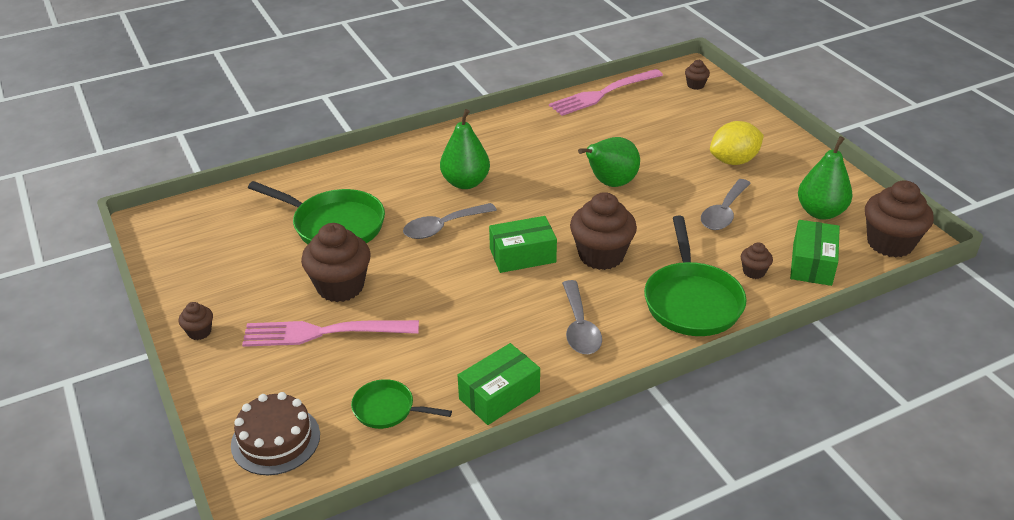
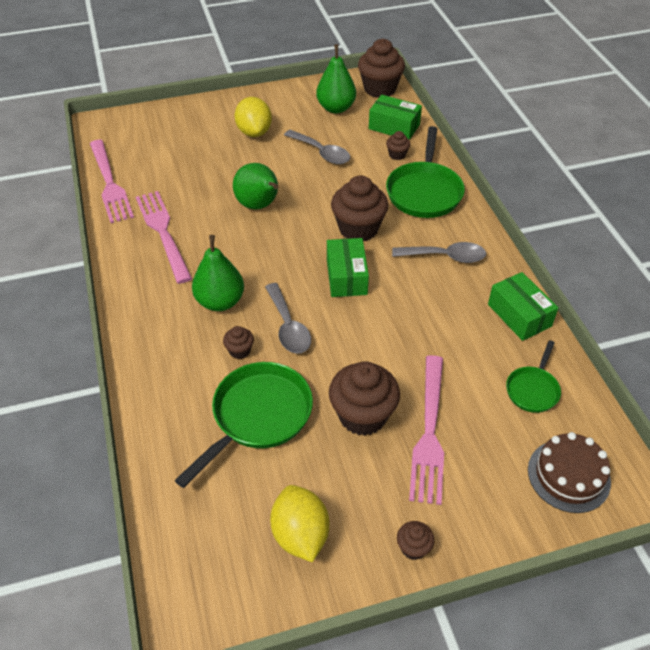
camera: 80 degrees left, 10 degrees up
(216, 265) = (300, 534): none -> yellow lemon
(546, 135) = (163, 232): none -> pink fork
(692, 301) = (424, 192): green pan -> green pan turned 90 degrees clockwise
(695, 85) = (128, 126): brown cupcake -> brown cupcake (239, 351)

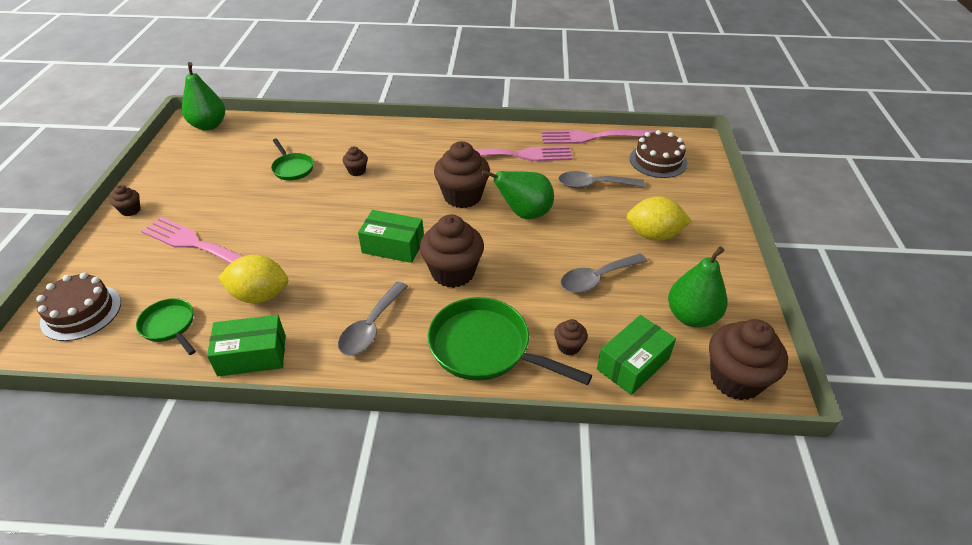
camera: 110 degrees right, 5 degrees down
(142, 141) = (658, 161): none -> brown cake
(220, 301) = (414, 171): green pear -> green pear (209, 125)
(258, 416) = (292, 168): green pan -> green pan, size x0.55
(288, 326) = (361, 199): grey spoon -> grey spoon (594, 185)
(300, 534) = (192, 168): yellow lemon -> yellow lemon (260, 295)
(362, 415) = (246, 216): brown cupcake -> brown cupcake (462, 196)

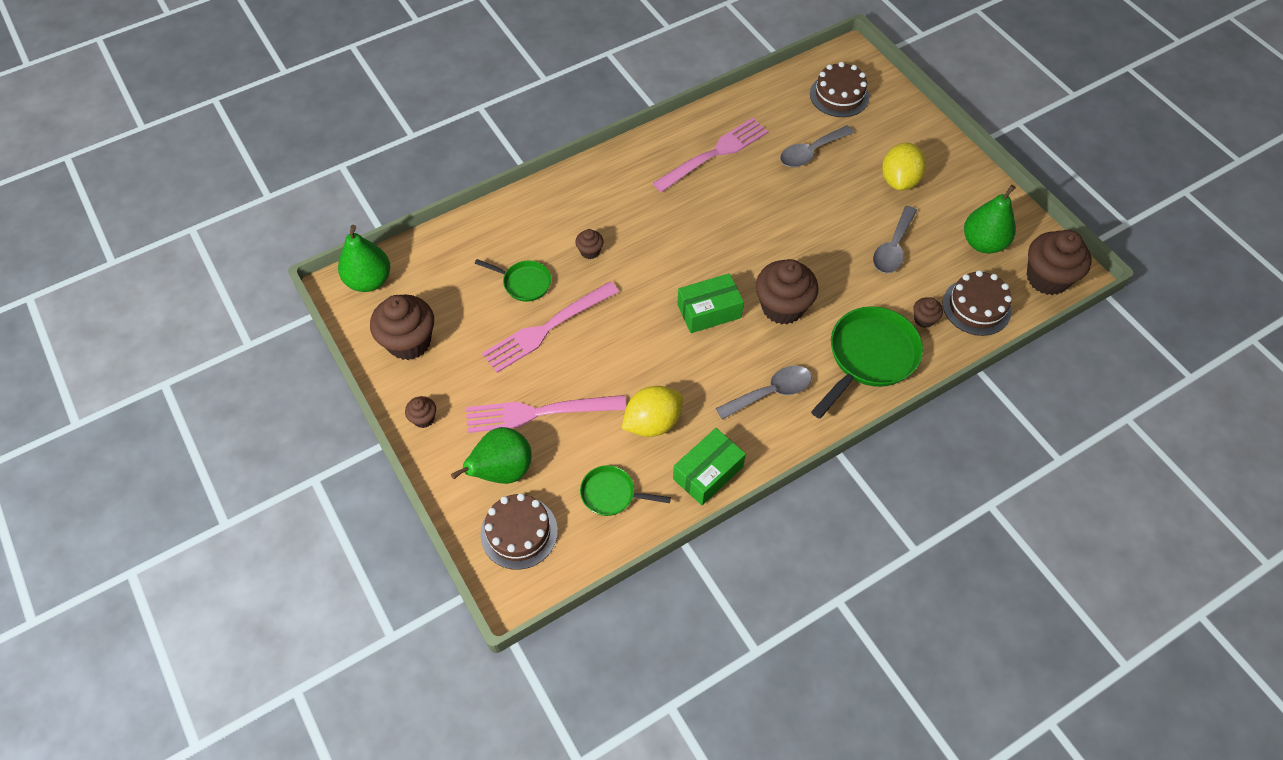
camera: 35 degrees left, 15 degrees up
(371, 327) = (770, 393): grey spoon -> grey spoon turned 105 degrees counterclockwise
(462, 196) = (714, 226): brown cupcake -> brown cupcake (409, 342)
(485, 348) = (869, 357): green pan -> green pan turned 135 degrees clockwise
(524, 214) = (783, 216): green pear -> green pear (502, 471)
(596, 137) = (765, 93): pink fork -> pink fork (547, 328)
(633, 364) = (976, 307): green box -> brown cake
(653, 235) = (899, 180): yellow lemon -> yellow lemon turned 45 degrees counterclockwise

